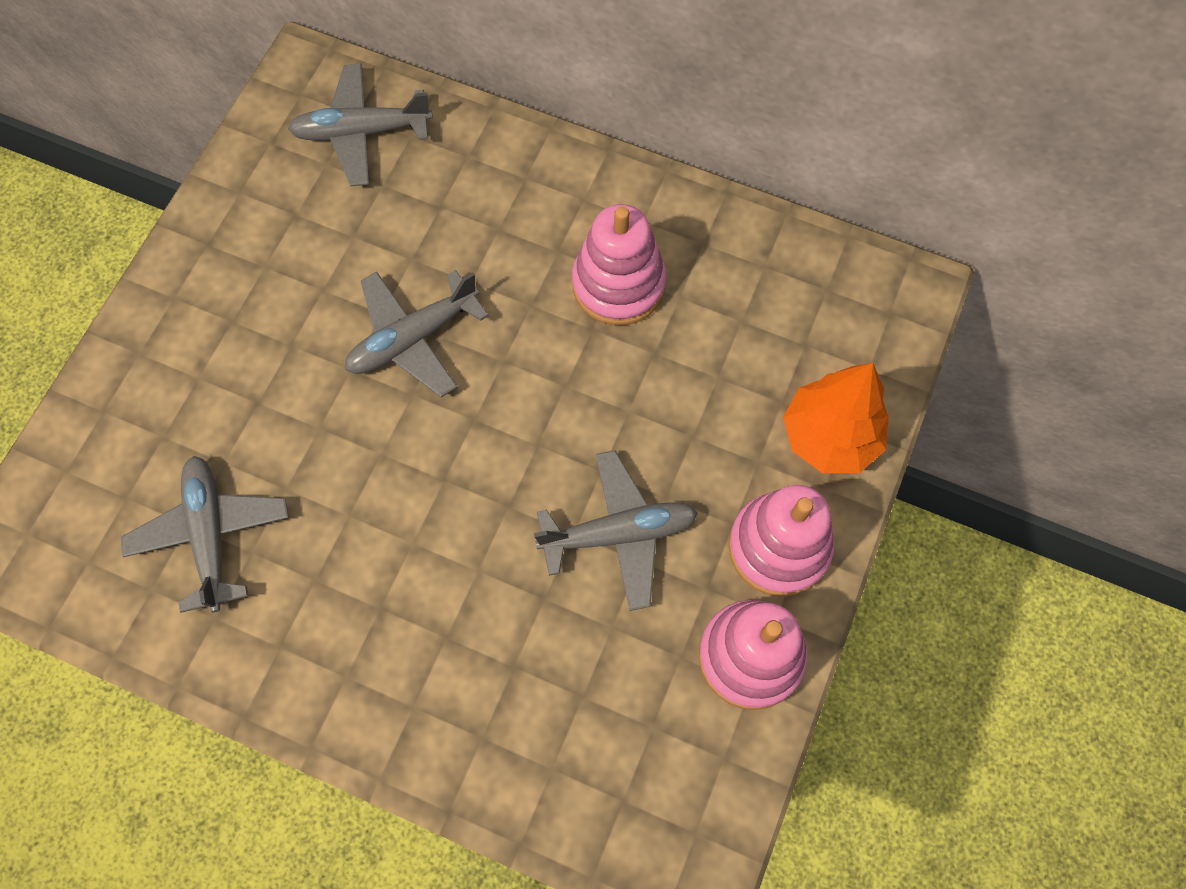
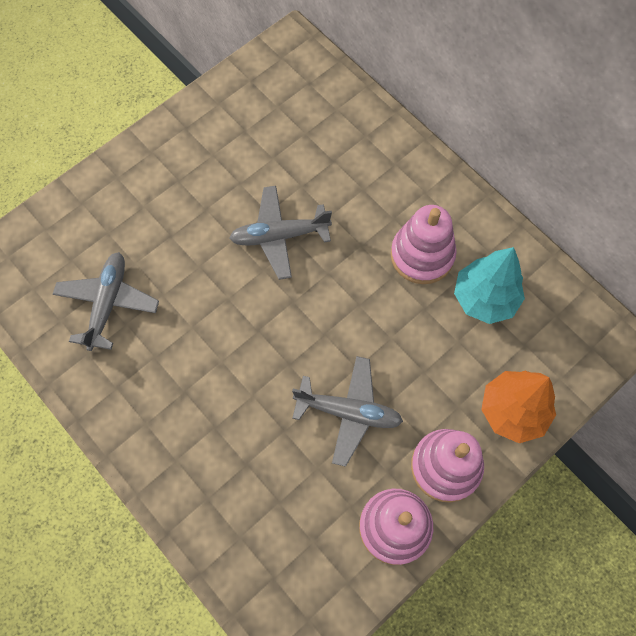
camera: 25 degrees right, 0 degrees up
(362, 132) = (307, 95): grey plane -> none
(726, 306) = (484, 298): none -> turquoise tree

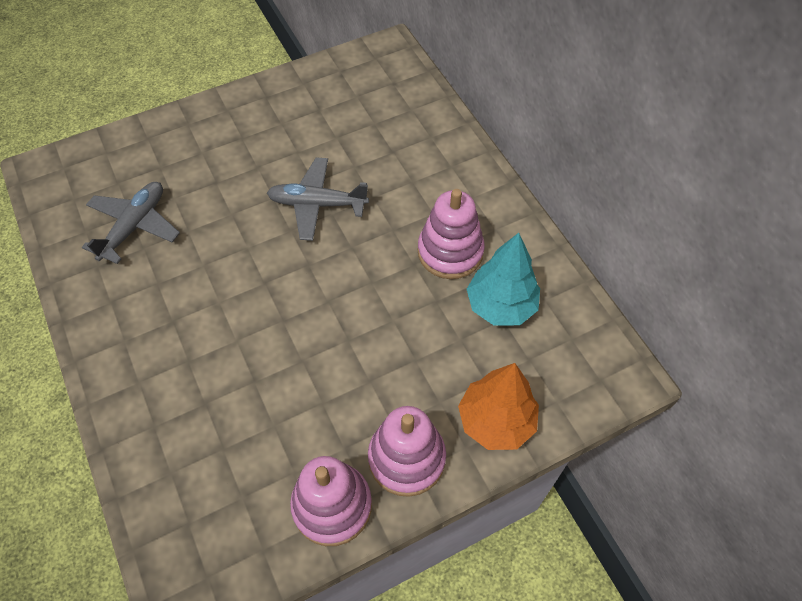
camera: 15 degrees right, 10 degrees down
(348, 412) = (325, 379): grey plane -> none

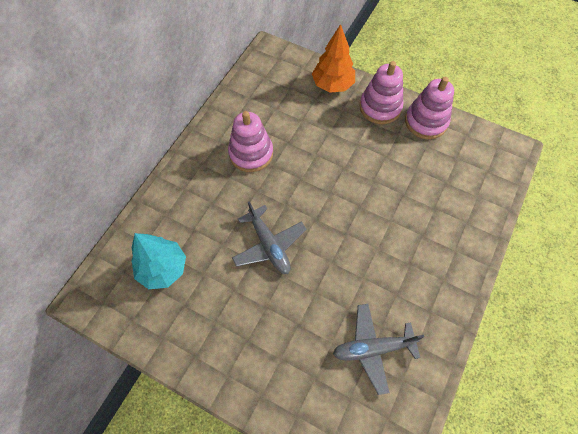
camera: 125 degrees left, 5 degrees up
(501, 305) = (268, 113): turquoise tree -> turquoise tree (163, 268)

